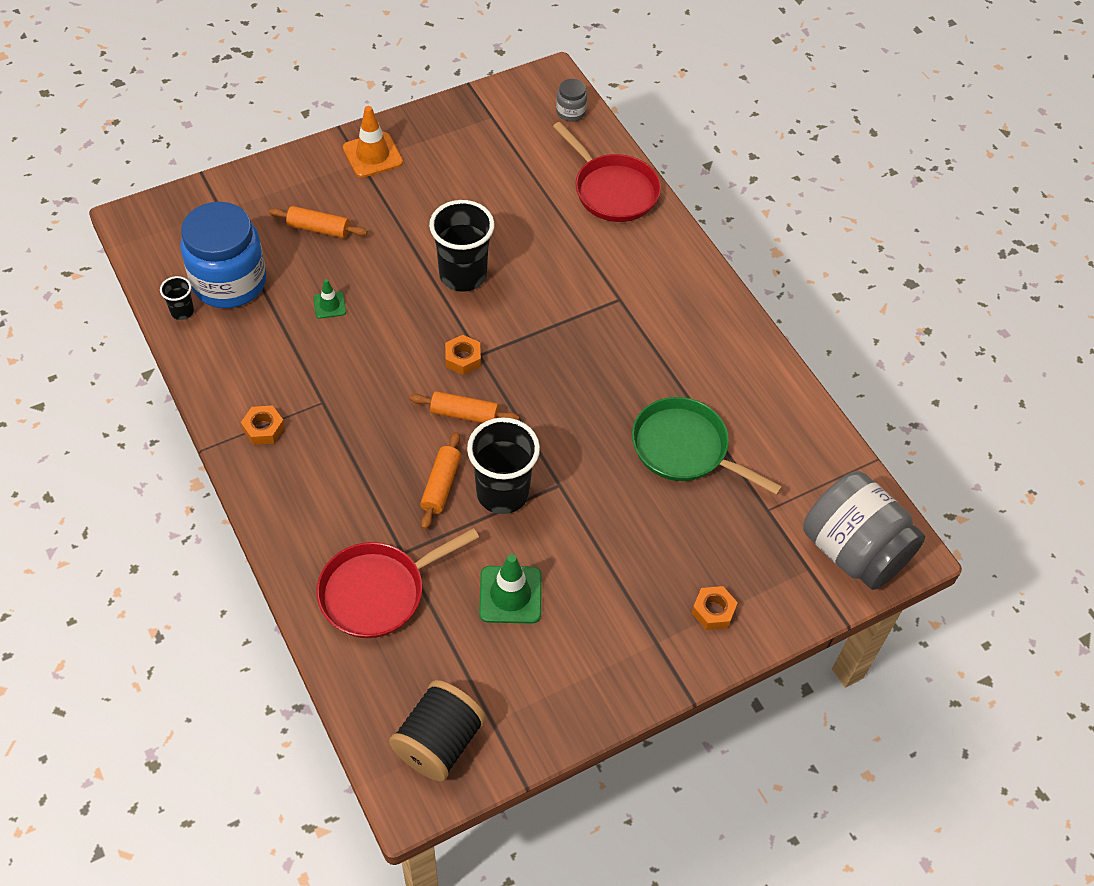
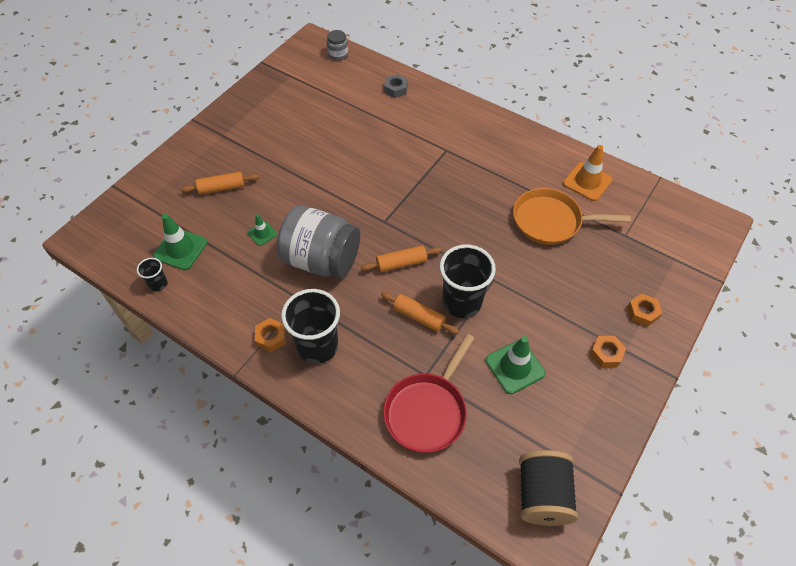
camera: 25 degrees left, 0 degrees up
(229, 282) = (180, 249): blue jar -> green traffic cone
(372, 155) = (228, 128): orange traffic cone -> orange traffic cone (587, 182)
(441, 485) = (419, 317): orange rolling pin -> orange rolling pin turned 45 degrees counterclockwise
(463, 275) = (339, 177): black cup -> black cup (318, 346)
(463, 358) = (375, 228): orange nut -> orange nut (606, 354)
(612, 190) = (396, 89): red pan -> grey nut
(685, 449) = (551, 221): green pan -> orange pan
(853, 550) = (690, 235): grey jar -> grey jar (321, 260)

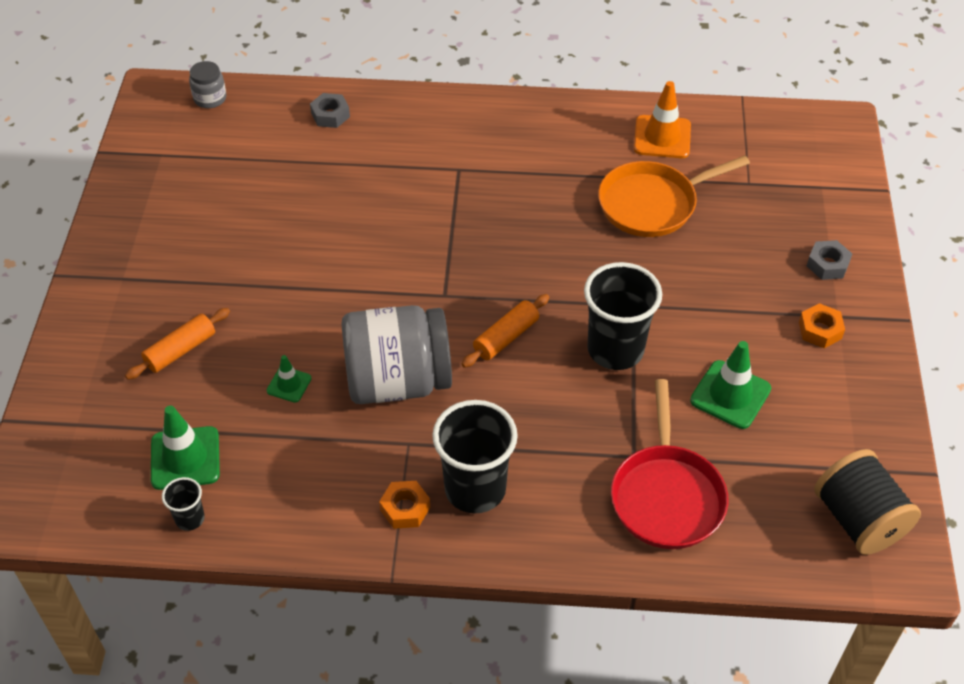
camera: 30 degrees left, 5 degrees down
(419, 317) = (576, 392): orange rolling pin -> none
(642, 312) = (827, 264): orange nut -> grey nut

